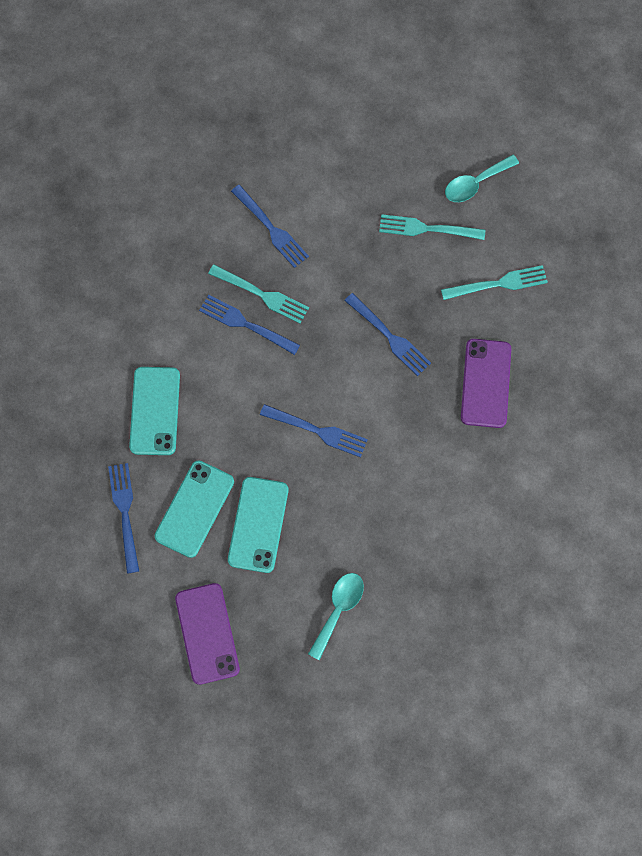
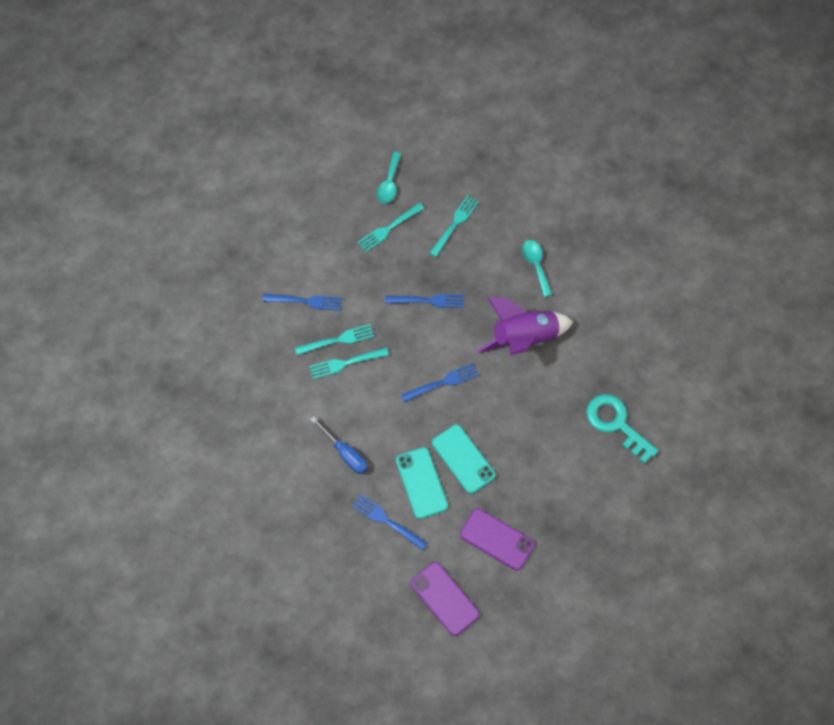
camera: 45 degrees left, 5 degrees down
(155, 411) = (345, 453): turquoise phone -> blue screwdriver
(245, 324) = (345, 363): blue fork -> turquoise fork
(338, 610) = (549, 461): turquoise spoon -> turquoise spoon (535, 265)
(445, 463) = (524, 338): none -> purple rocket
(446, 638) = (616, 424): none -> turquoise key
(486, 383) = (501, 279): purple phone -> purple phone (444, 598)

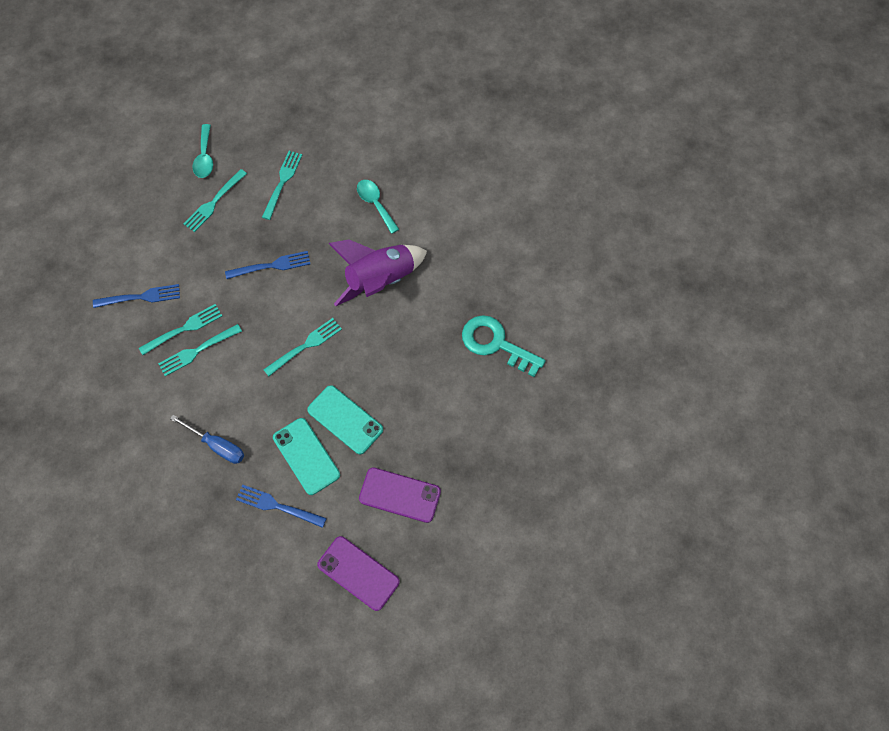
camera: 15 degrees left, 0 degrees up
(442, 382) = (305, 346): blue fork -> turquoise fork

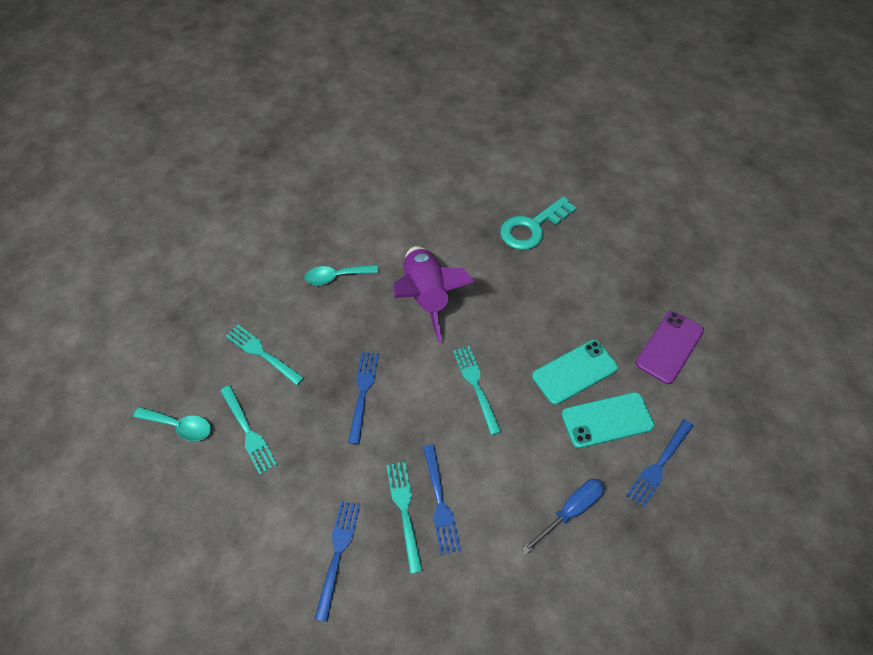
camera: 70 degrees left, 10 degrees down
(197, 351) = (440, 502): turquoise fork -> blue fork
(358, 573) = (747, 406): purple phone -> none

